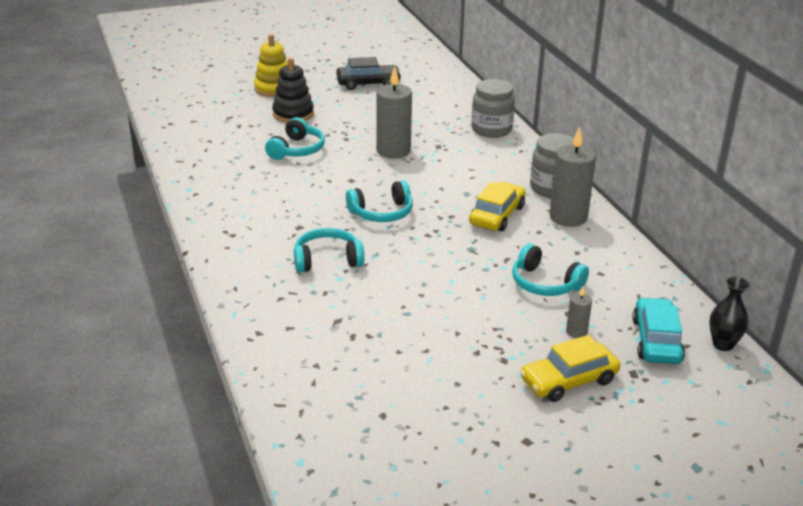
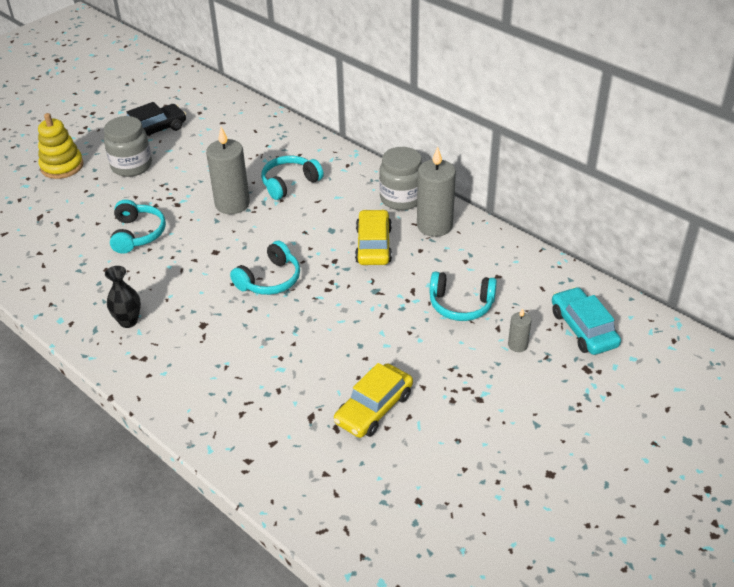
camera: 25 degrees left, 10 degrees up
(293, 114) = (104, 191): black stacking toy -> none
(327, 260) = (255, 352): turquoise headphones -> turquoise headphones (289, 183)
(491, 130) = (306, 149): grey jar -> grey jar (131, 166)
(568, 380) = (543, 398): yellow car -> yellow car (374, 408)
(723, 344) = (634, 312): black vase -> black vase (128, 321)

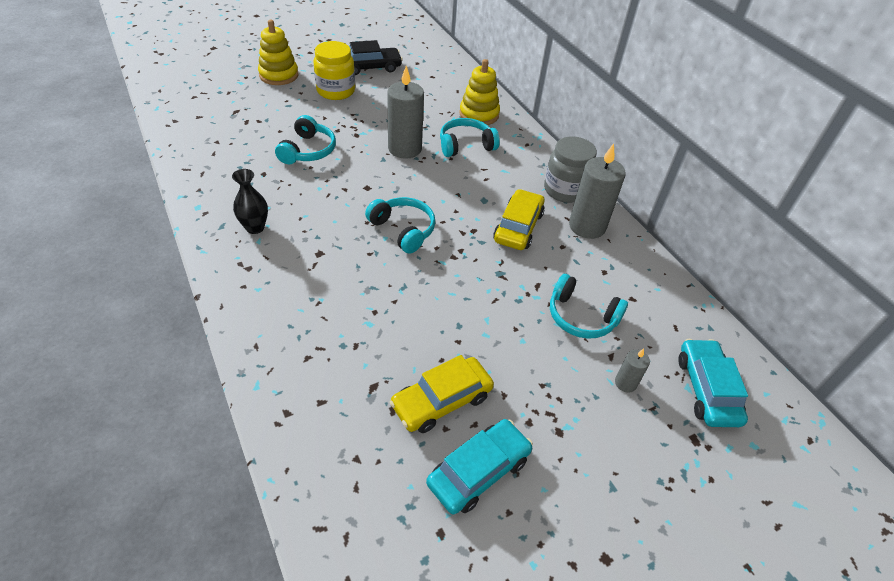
camera: 15 degrees right, 5 degrees up
(131, 166) = (336, 91): grey jar -> yellow jar
(270, 280) = (403, 230): turquoise headphones -> turquoise headphones turned 105 degrees counterclockwise
(288, 149) = (479, 114): none -> yellow stacking toy
(428, 449) = (479, 471): none -> turquoise car

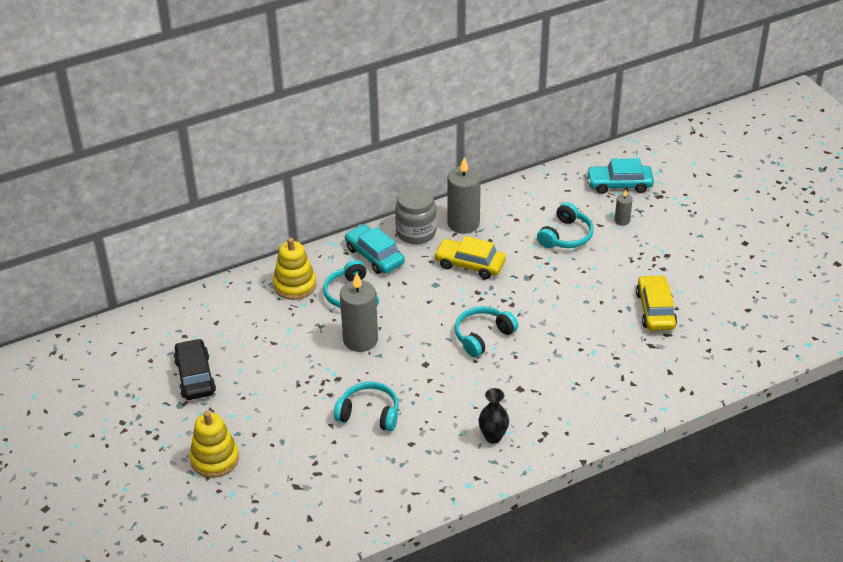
camera: 85 degrees left, 5 degrees down
(336, 91) = (250, 403): yellow jar -> none
(441, 401) = (655, 310): yellow car -> yellow car turned 150 degrees counterclockwise
(479, 471) = (704, 292): turquoise car -> turquoise car (374, 256)

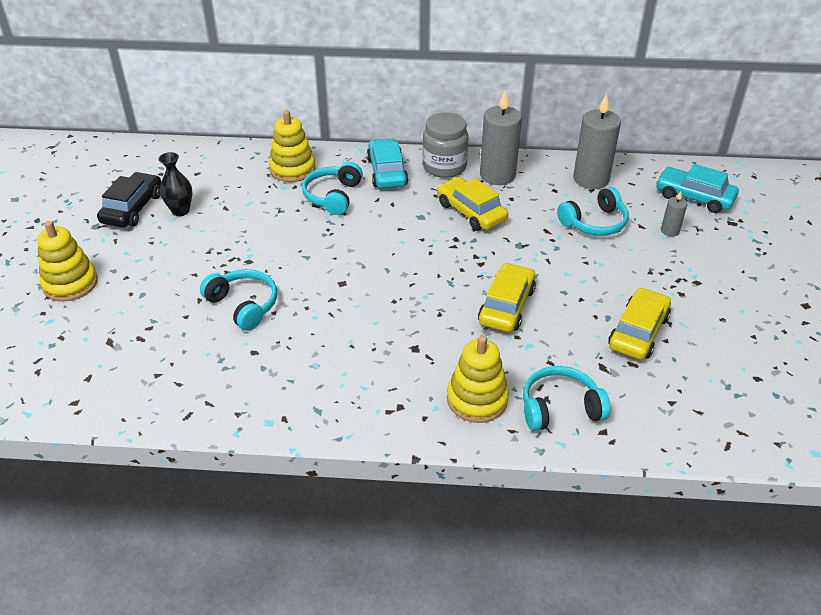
camera: 30 degrees right, 0 degrees up
(360, 340) = (303, 236): grey candle -> grey candle (591, 179)
(482, 336) = (423, 281): turquoise headphones -> turquoise headphones (560, 408)
(493, 437) = (341, 384): black vase -> black vase (180, 211)
(556, 329) = (506, 306): none -> yellow car
(590, 405) = (477, 399): none -> yellow stacking toy

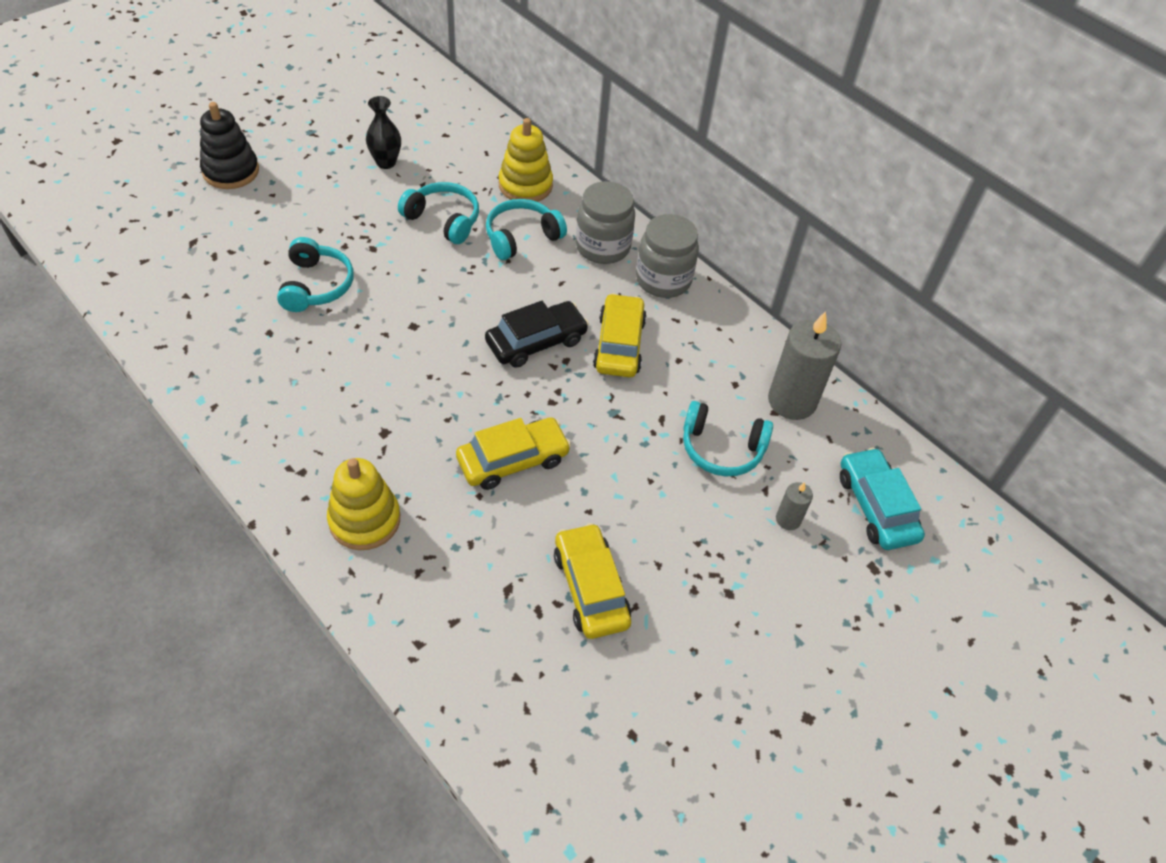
camera: 40 degrees right, 10 degrees up
(70, 283) = (231, 171): yellow stacking toy -> black stacking toy
(133, 208) = (355, 134): black car -> black car (536, 342)
(387, 172) = (603, 247): turquoise car -> grey jar
(497, 175) = (701, 326): grey candle -> none
(560, 408) = (416, 589): turquoise headphones -> turquoise headphones (443, 220)
(638, 332) = (591, 588): yellow car -> yellow car turned 90 degrees counterclockwise

